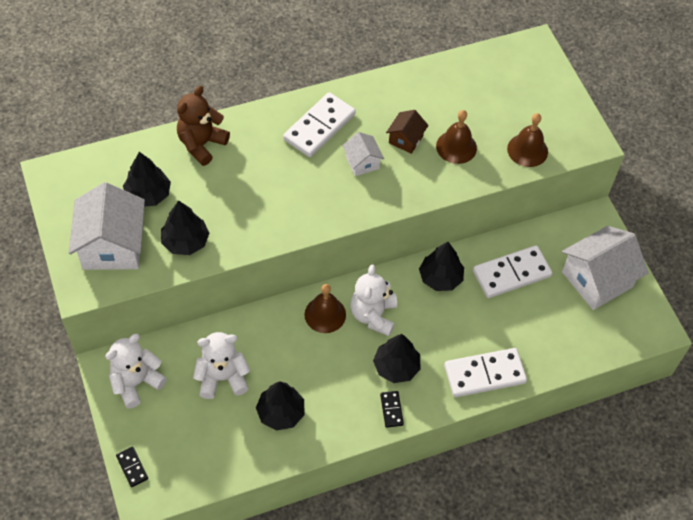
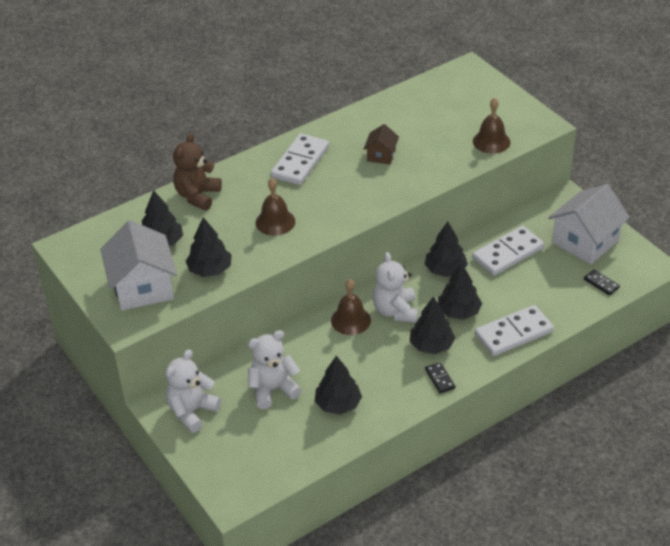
camera: 10 degrees left, 15 degrees down
(132, 467) = (212, 479): black domino -> black domino (601, 283)
(362, 162) = (349, 179): white house -> none
(437, 333) = (459, 312): none -> black tree
(456, 147) = (428, 152): brown bell -> brown bell (275, 222)

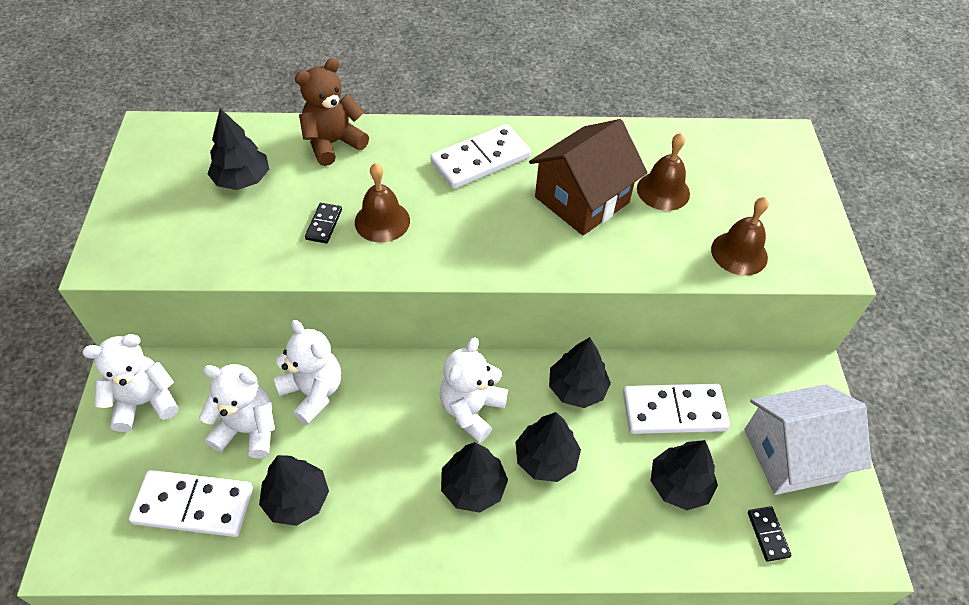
camera: 30 degrees right, 10 degrees up
(143, 287) = (168, 224): white house -> none
(210, 270) = (255, 243): black tree -> black tree (679, 485)
(293, 352) = (313, 392): none -> white teddy bear
(350, 320) = (411, 390): brown bell -> brown bell (663, 191)
(381, 155) = (582, 200): brown house -> brown house, size x1.98
(439, 379) = (442, 545): black domino -> black domino (324, 224)
(513, 333) = (590, 536): white domino -> white domino (194, 505)

